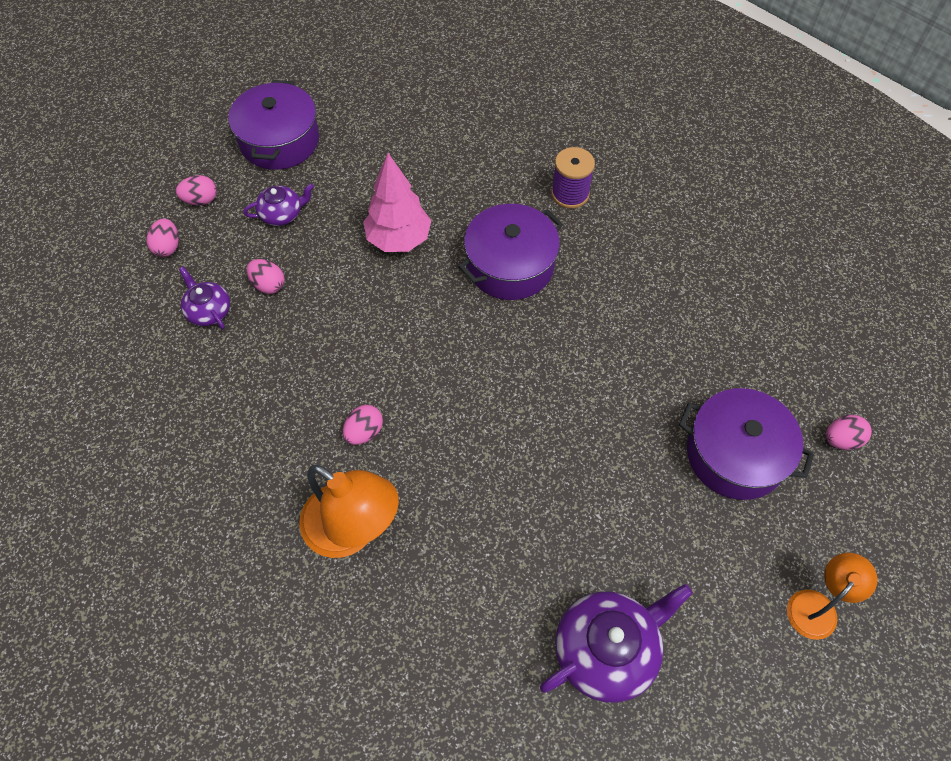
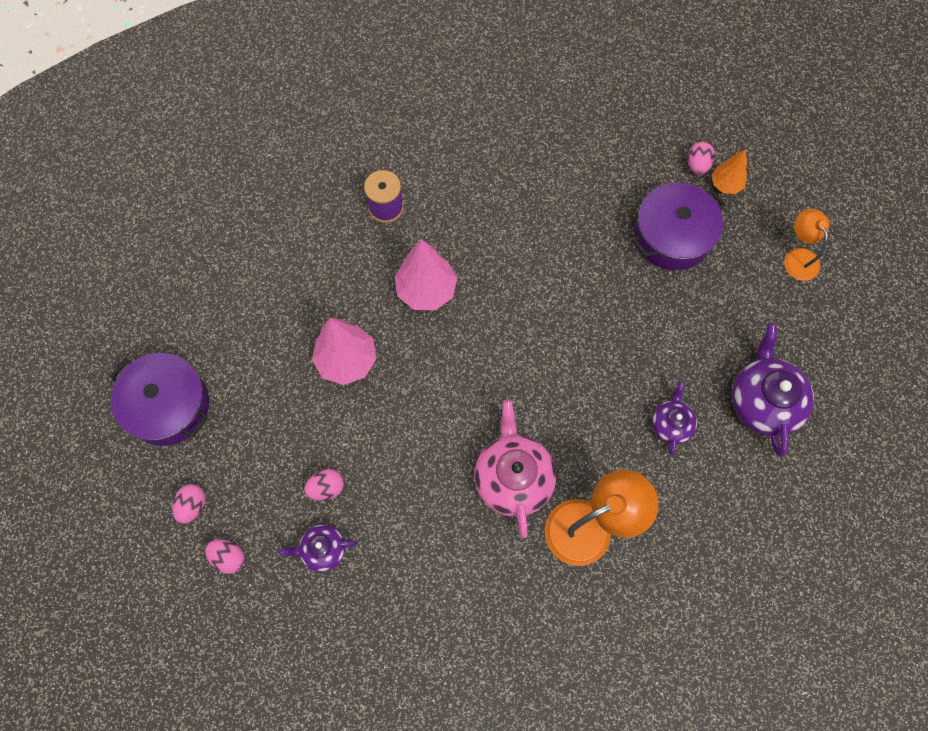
camera: 60 degrees left, 10 degrees up
(282, 214) = (256, 442): purple teapot -> purple teapot (671, 424)
(364, 432) = (513, 477): pink egg -> pink teapot
(510, 265) = (426, 290): purple pot -> pink tree
(843, 480) = (725, 184): none -> orange tree

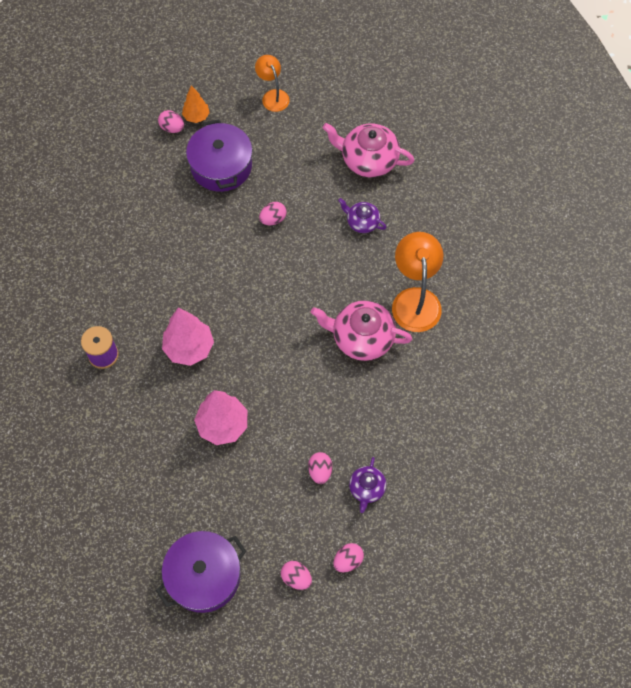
camera: 70 degrees left, 5 degrees down
(628, 319) = (273, 219): none -> pink egg
(764, 401) = (368, 159): purple teapot -> pink teapot
(798, 257) = (273, 96): orange lamp -> orange lamp turned 60 degrees clockwise

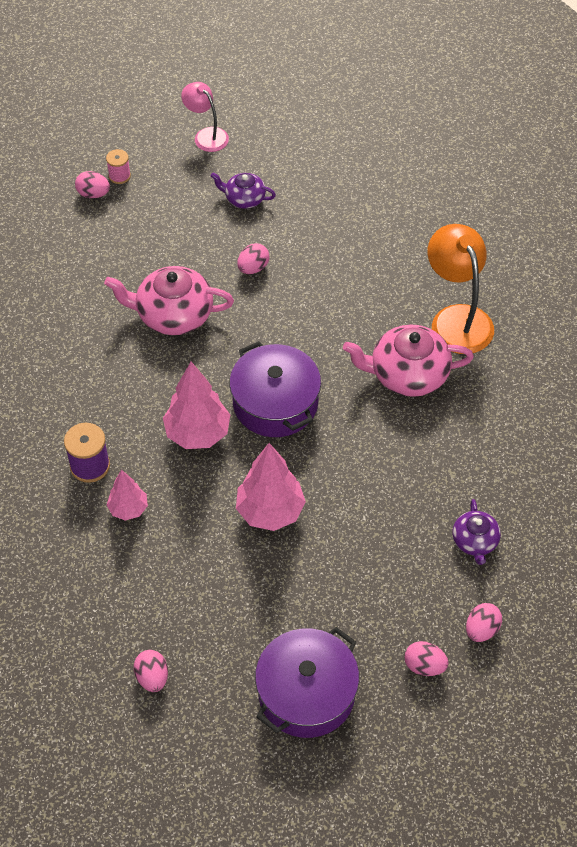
camera: 15 degrees left, 10 degrees down
(121, 397) = (128, 509): none -> pink tree
(196, 117) = (119, 176): orange tree -> pink spool
(221, 166) = (169, 223): purple pot -> purple pot (275, 403)
(273, 96) = (206, 135): orange lamp -> pink lamp
(320, 471) = (410, 535): pink egg -> pink egg (152, 677)
(362, 222) = (362, 248): purple teapot -> purple teapot (244, 198)
(368, 159) = (346, 180): pink teapot -> pink teapot (173, 314)

